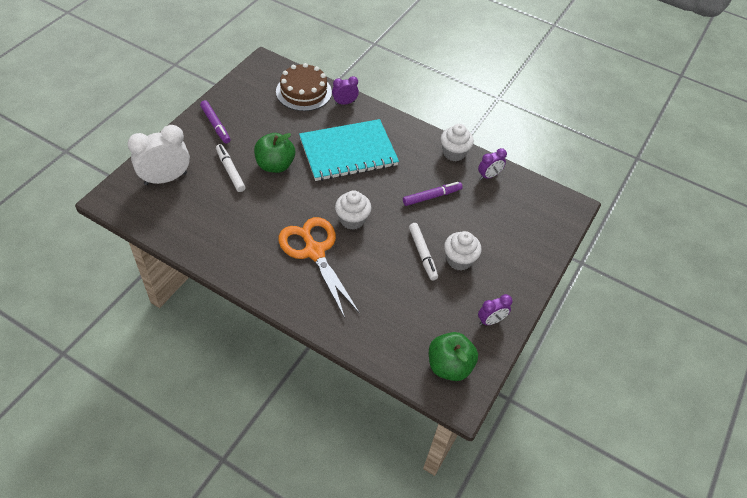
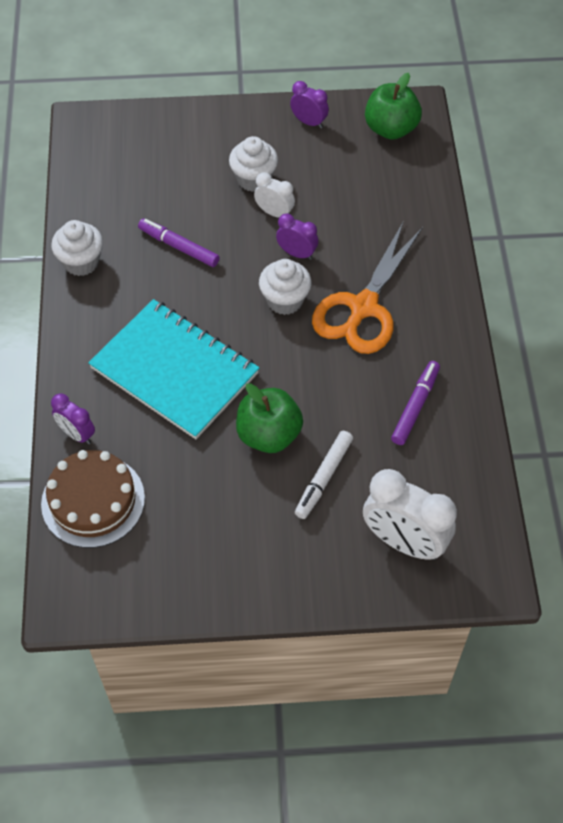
camera: 120 degrees left, 5 degrees up
(215, 125) = (257, 562): purple marker -> purple marker (415, 406)
(422, 254) = (274, 213): white marker -> white clock
(489, 176) = (95, 211): purple clock -> purple clock (297, 253)

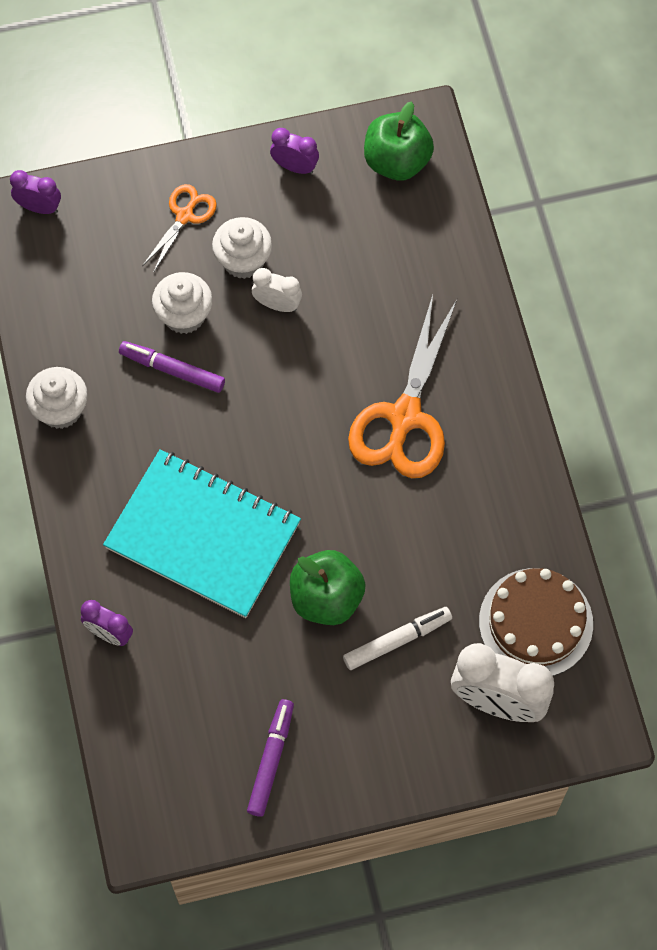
camera: 10 degrees left, 10 degrees up
(93, 501) = (147, 711): brown cake -> brown cake (535, 622)
(214, 143) = (185, 216): none -> orange scissors
(285, 300) = (312, 422): white cupcake -> white cupcake (184, 315)
(297, 253) = (314, 356): purple clock -> purple clock (39, 207)
(323, 478) = (397, 640): white marker -> white marker turned 135 degrees counterclockwise
(415, 406) = (484, 535): purple marker -> purple marker (271, 760)

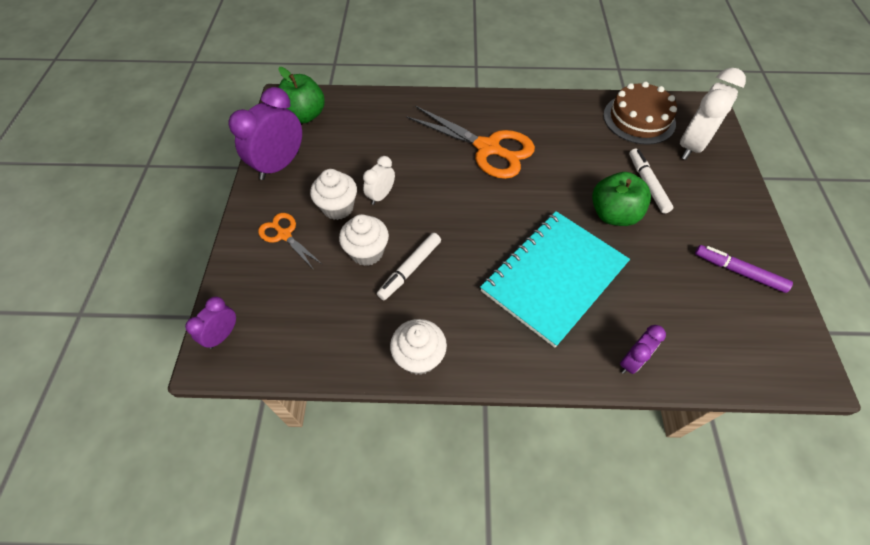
camera: 75 degrees left, 10 degrees down
(172, 370) = (410, 269): purple marker -> white marker
(295, 166) = (279, 165): purple clock -> purple clock, size x1.86

